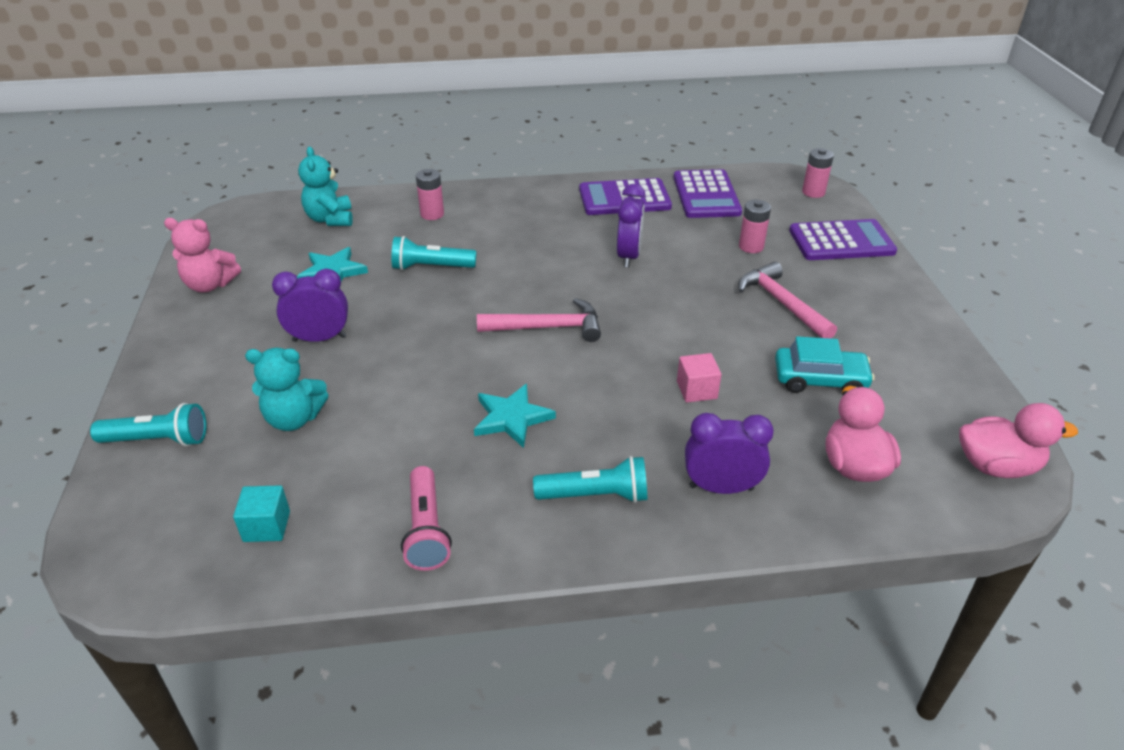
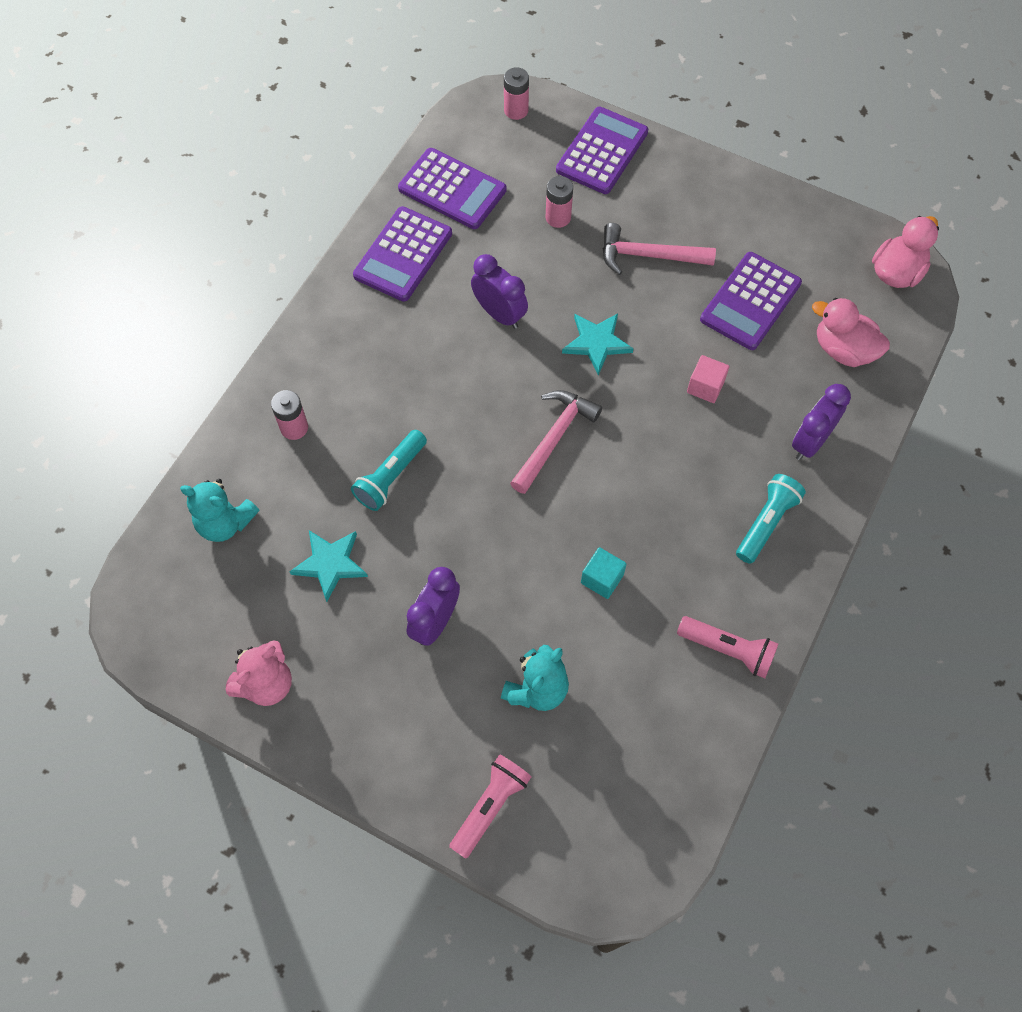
camera: 55 degrees left, 25 degrees up
(158, 440) = (490, 806): turquoise flashlight -> pink flashlight
(267, 526) = (653, 758): turquoise cube -> turquoise cube (602, 579)
(512, 418) = (648, 529): turquoise star -> turquoise star (597, 343)
(820, 379) = (750, 301): turquoise car -> purple calculator

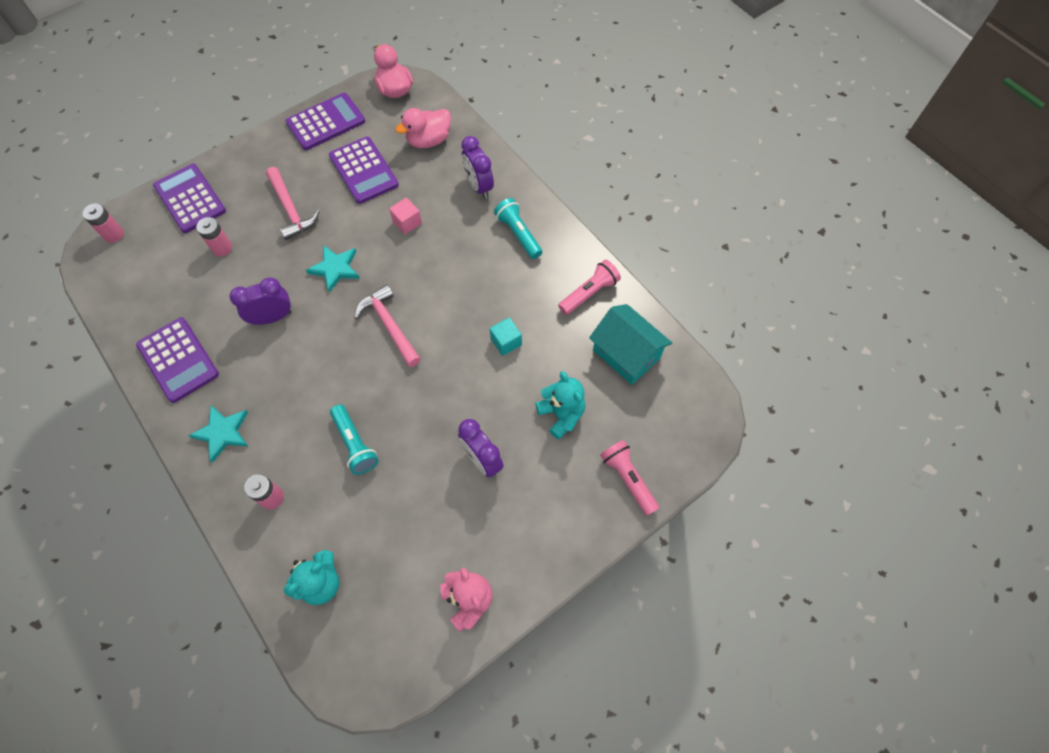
camera: 65 degrees left, 0 degrees up
(330, 564) = (399, 515): turquoise star -> turquoise star (222, 433)
(452, 189) = (148, 304): purple calculator -> purple calculator (326, 122)
(648, 256) = (291, 209): pink hammer -> pink hammer turned 60 degrees counterclockwise
(663, 735) = (626, 354): none -> turquoise house

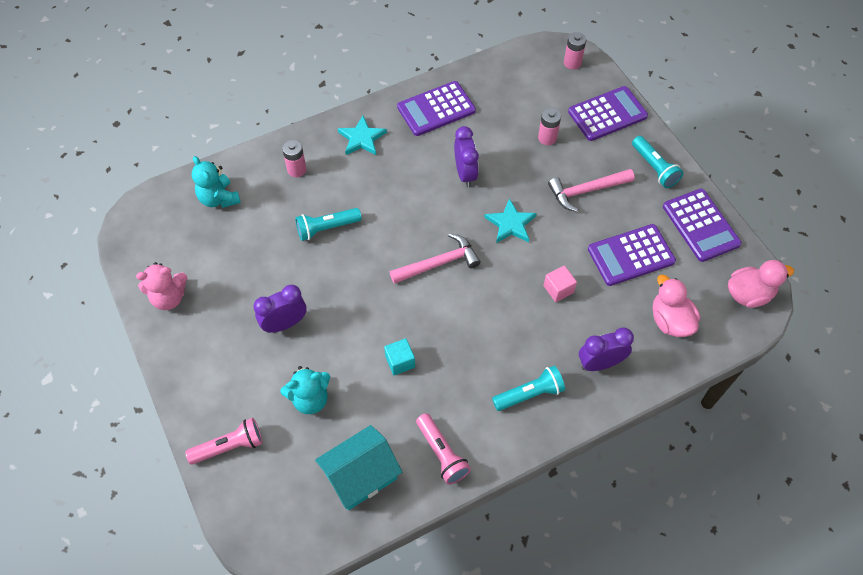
camera: 100 degrees right, 5 degrees down
(260, 158) = (654, 168): none -> turquoise flashlight

